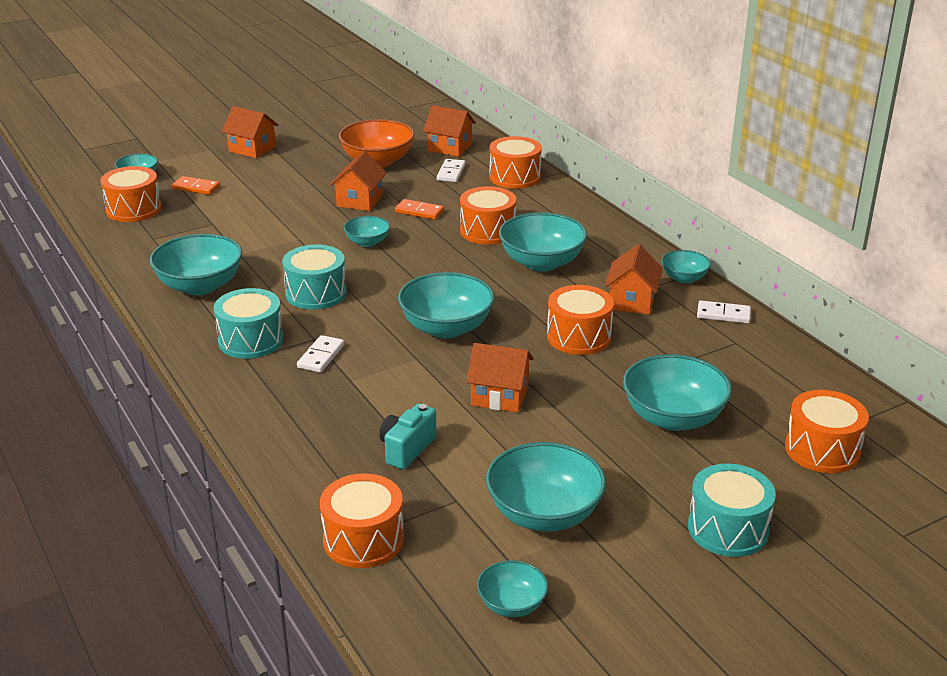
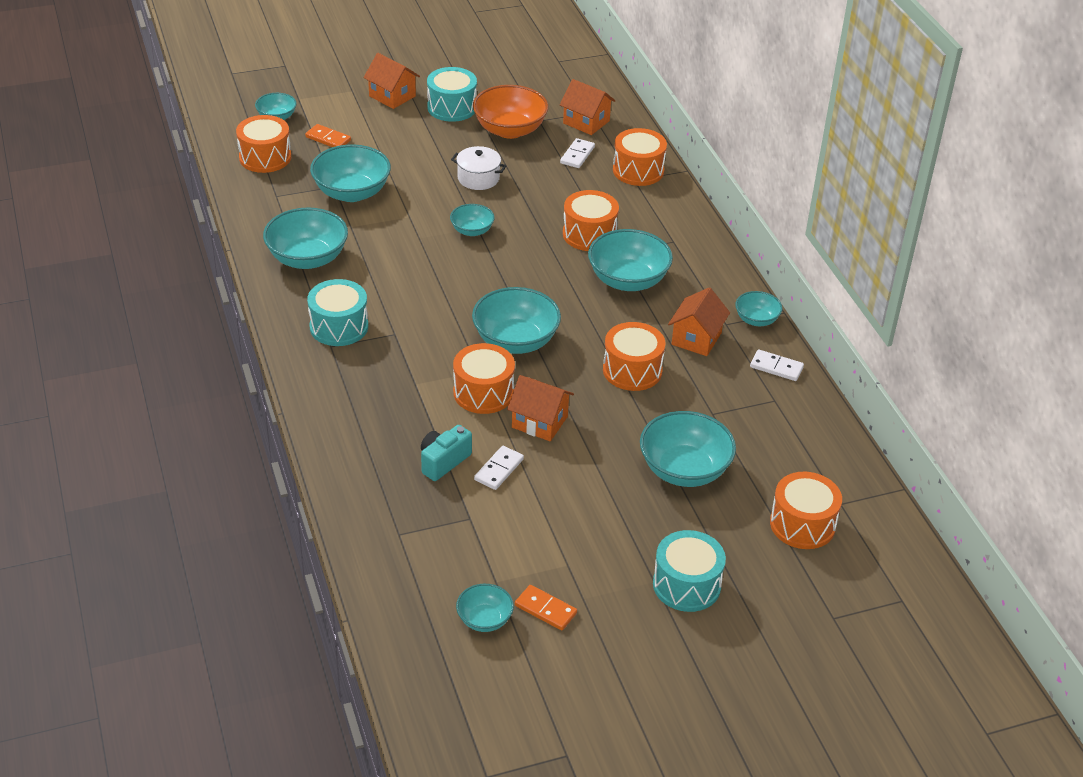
camera: 10 degrees right, 10 degrees up
(316, 293) = (409, 283): turquoise drum -> turquoise drum (452, 107)
(321, 356) = (396, 354): white domino -> white domino (499, 470)
(359, 201) = (478, 178): orange house -> white pot
(363, 540) = (384, 541): orange drum -> orange drum (483, 392)
(419, 211) = (531, 200): orange domino -> orange domino (545, 609)
(544, 514) = (538, 544): turquoise bowl -> turquoise bowl (352, 192)

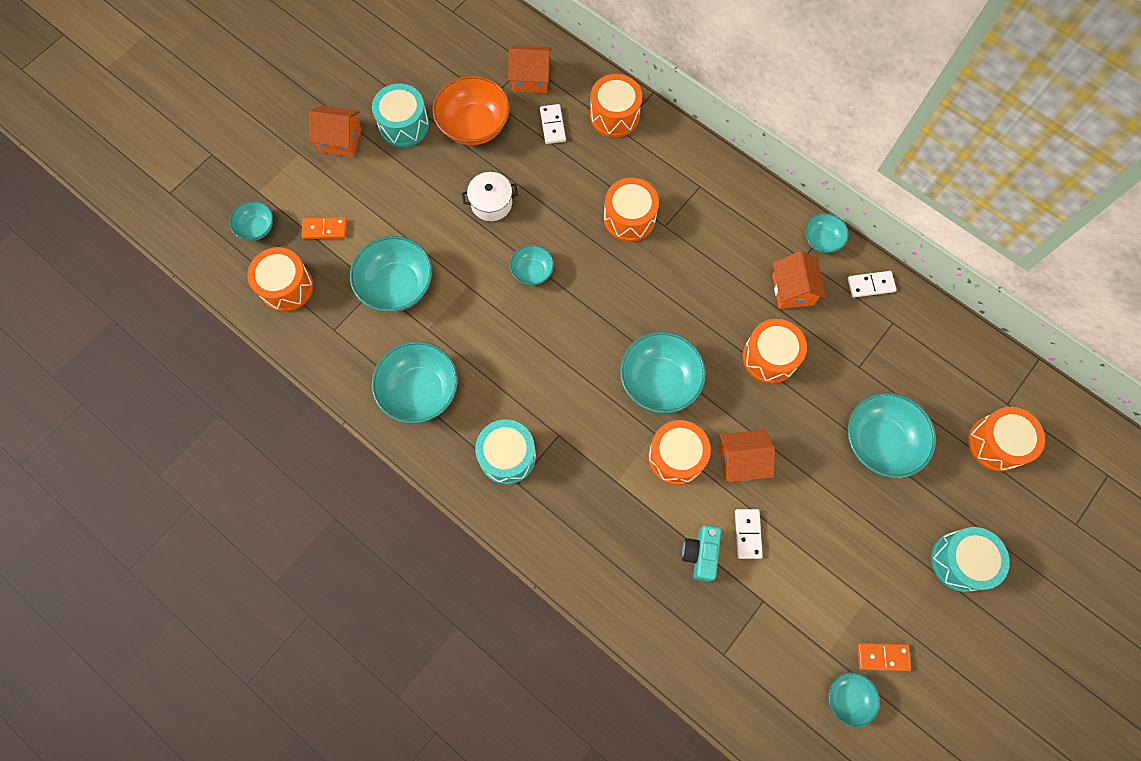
camera: 30 degrees left, 30 degrees up
(628, 280) = (696, 254): turquoise bowl -> none

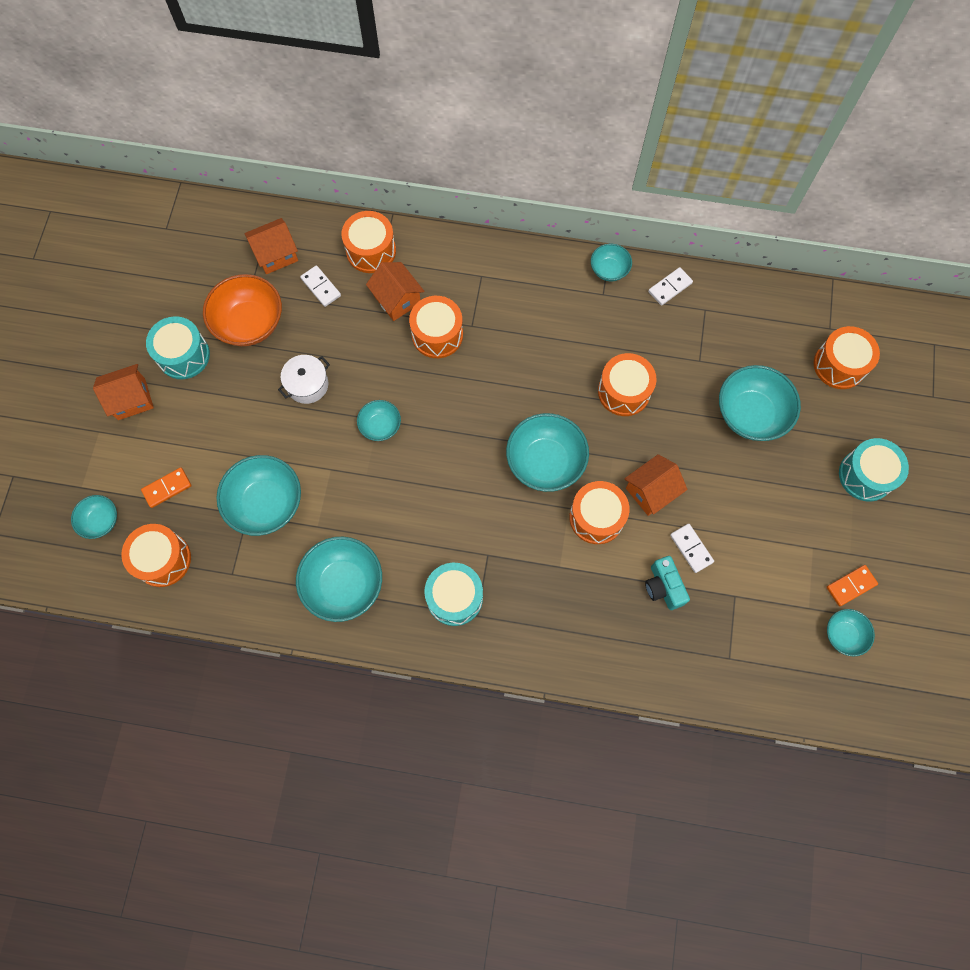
camera: 30 degrees left, 0 degrees up
(792, 290) = (609, 325): orange house -> orange house (397, 299)

